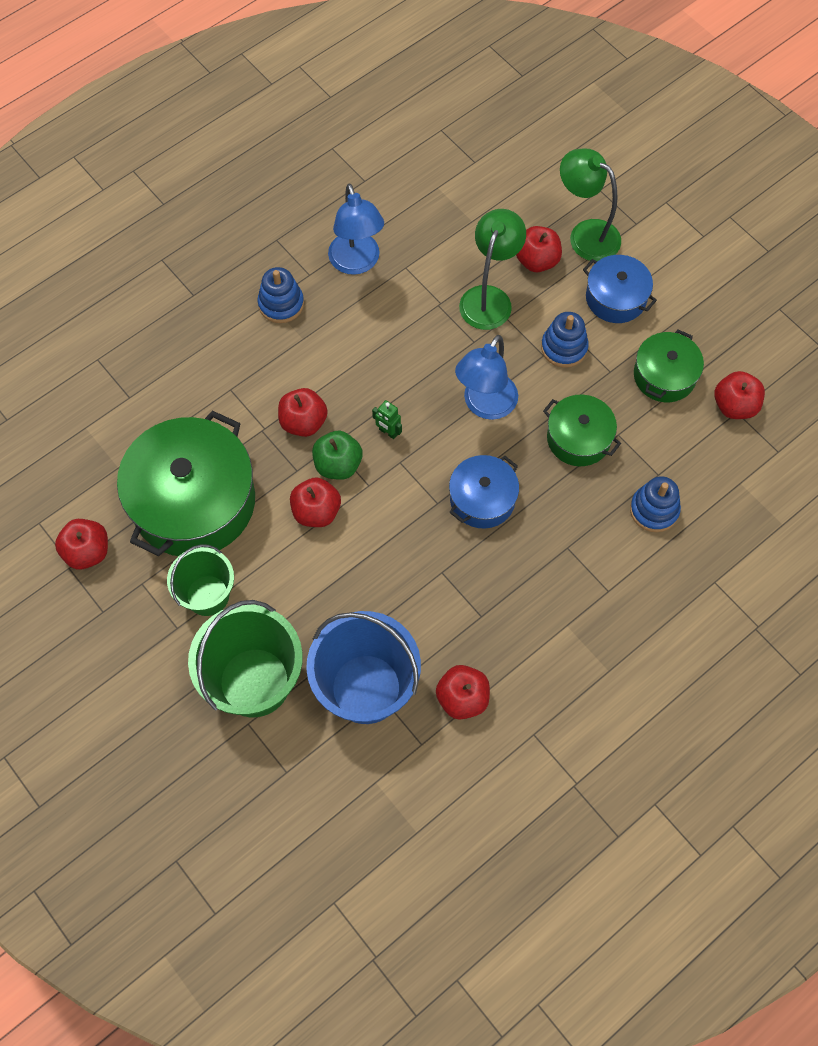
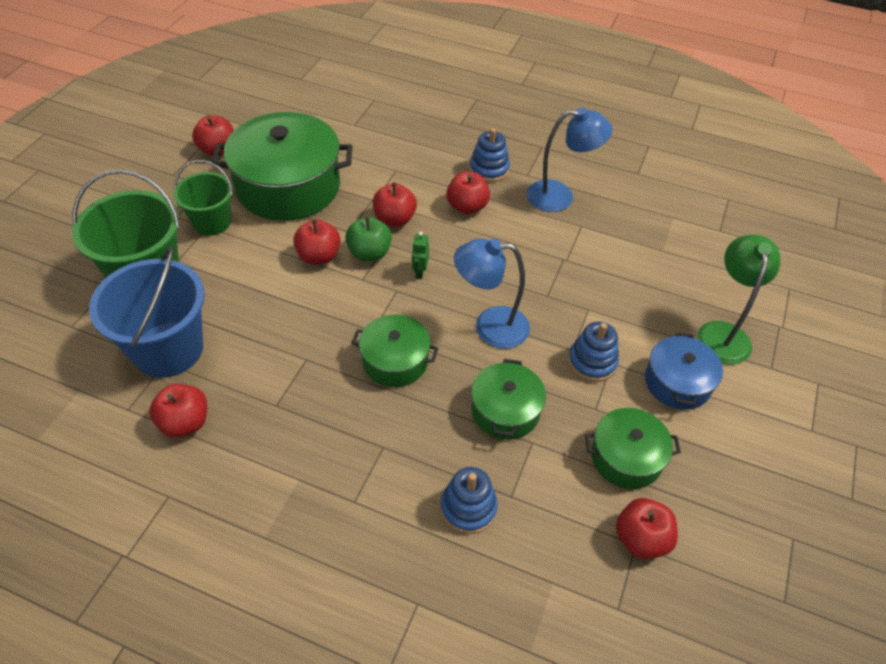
camera: 60 degrees right, 15 degrees down
(357, 263) = (560, 196): blue lamp -> blue lamp turned 135 degrees counterclockwise
(482, 499) = (395, 361): blue pot -> green pot
(489, 298) = (598, 289): green lamp -> none
(537, 261) = (663, 308): red apple -> red apple (467, 207)

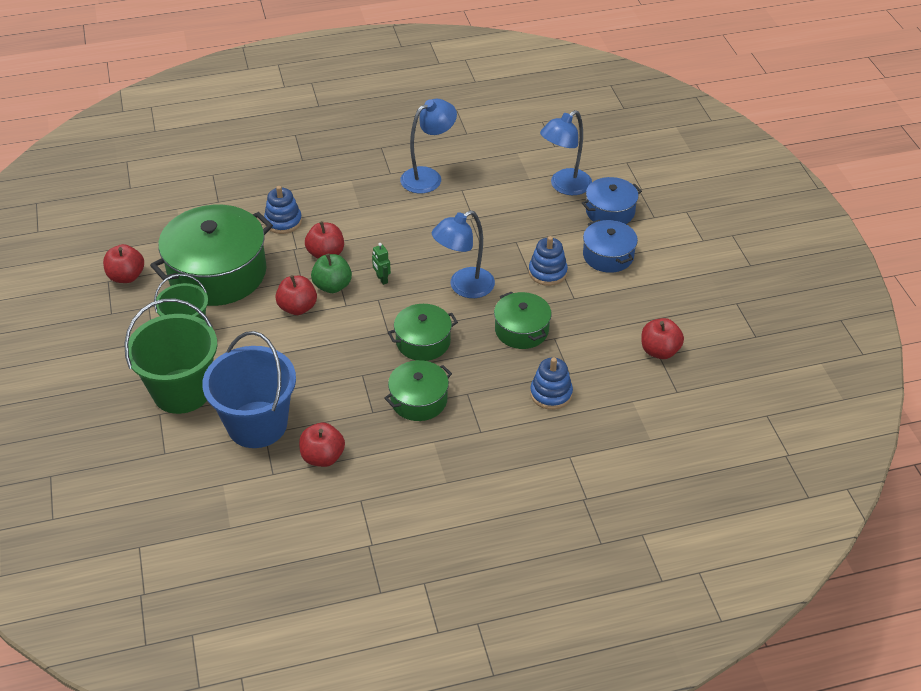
camera: 35 degrees left, 5 degrees down
(467, 207) = (369, 218): red apple -> none
(489, 169) = (358, 183): blue stacking toy -> blue stacking toy (283, 222)
(626, 457) = (615, 314): green pot -> green pot (419, 400)
(694, 278) = (564, 186): none -> blue lamp
(723, 333) = (610, 211): green lamp -> blue pot

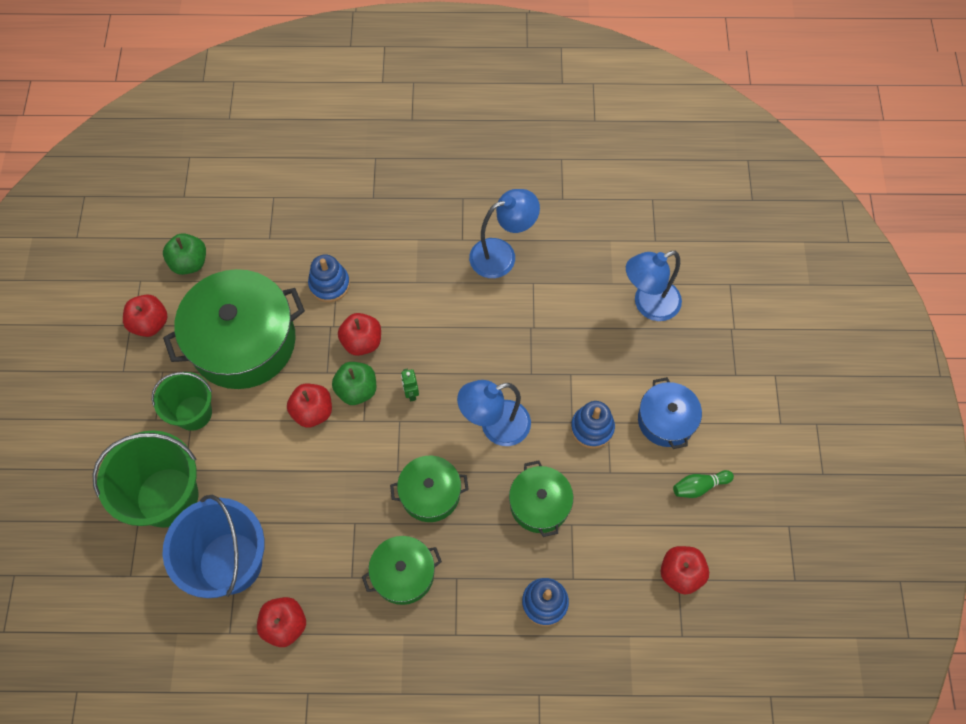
camera: 15 degrees right, 20 degrees up
(150, 230) = (189, 263): none -> green apple
(610, 211) = (688, 355): blue pot -> none
(652, 292) = (699, 486): none -> green bowling pin

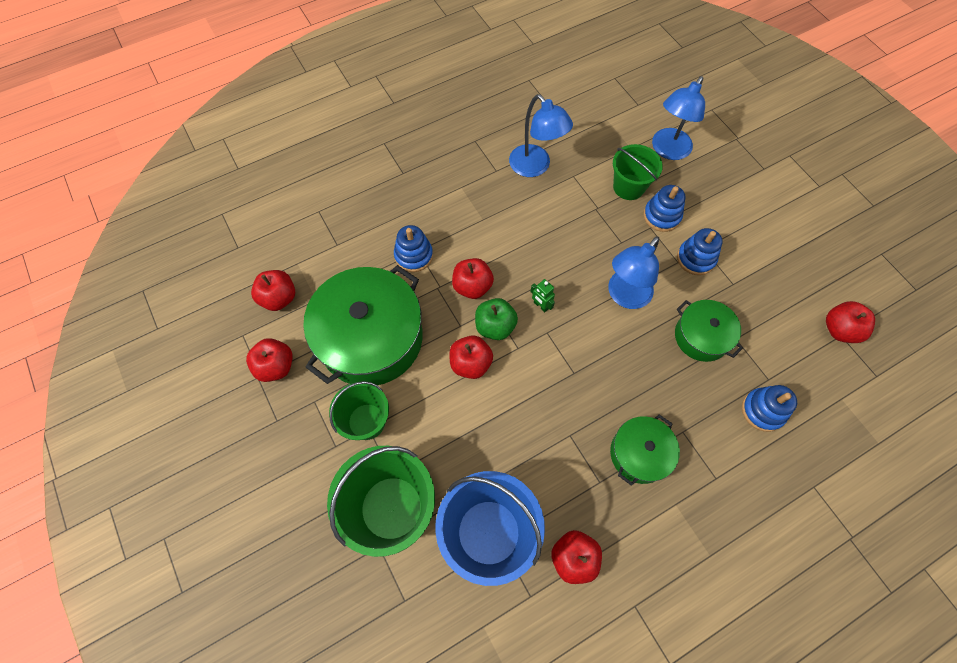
camera: 30 degrees left, 0 degrees up
(189, 263) = (279, 298): green apple -> red apple
(430, 493) = (613, 376): green pot -> none
(502, 255) = (535, 167): blue lamp -> blue lamp turned 105 degrees clockwise
(579, 322) = (628, 187): none -> green bucket
(590, 368) = (661, 216): none -> blue stacking toy
(666, 420) = (743, 224): blue pot -> none
(699, 486) = (802, 259): green bowling pin -> none

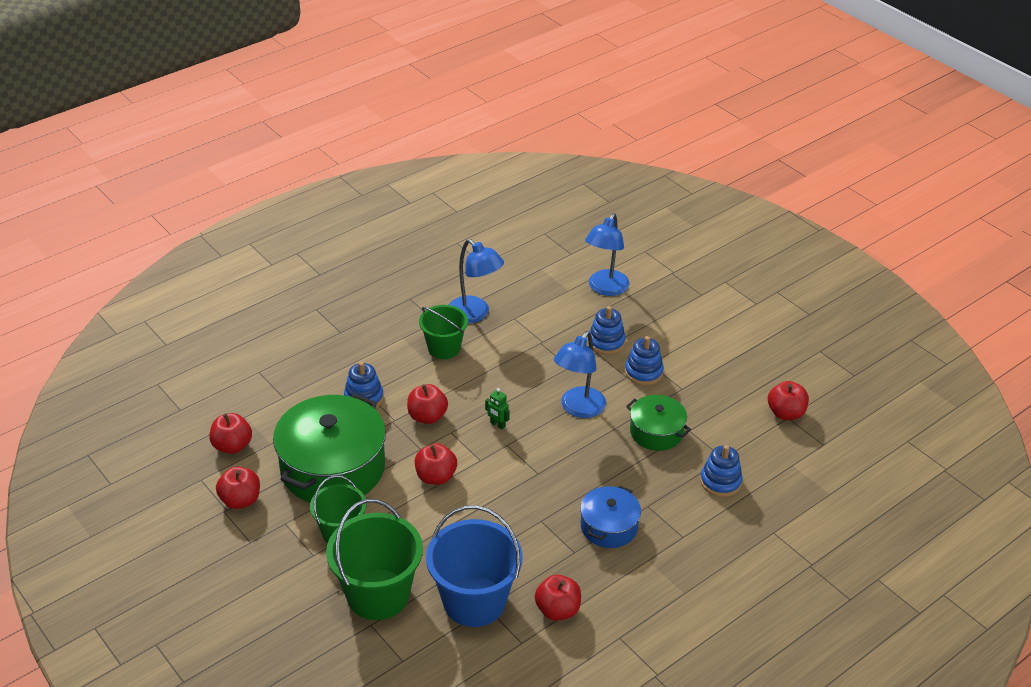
camera: 10 degrees left, 25 degrees down
(495, 326) = (455, 445): green apple -> none
(628, 187) = (570, 322): green bucket -> green bucket (444, 348)
(639, 453) = (609, 527): green pot -> blue pot

